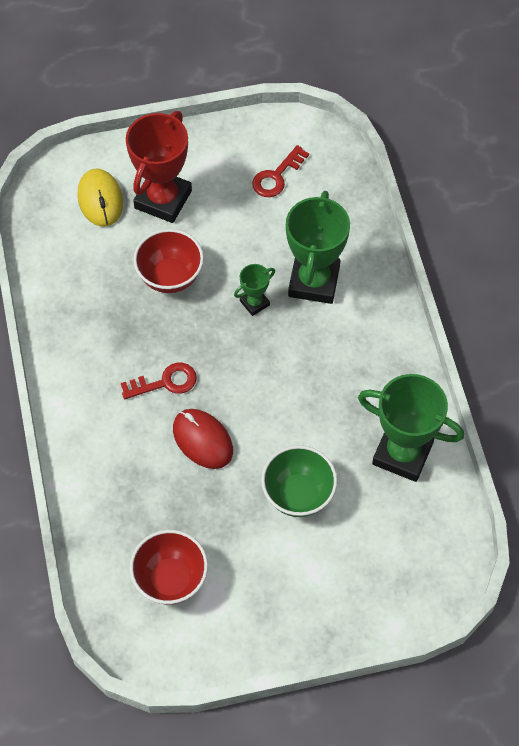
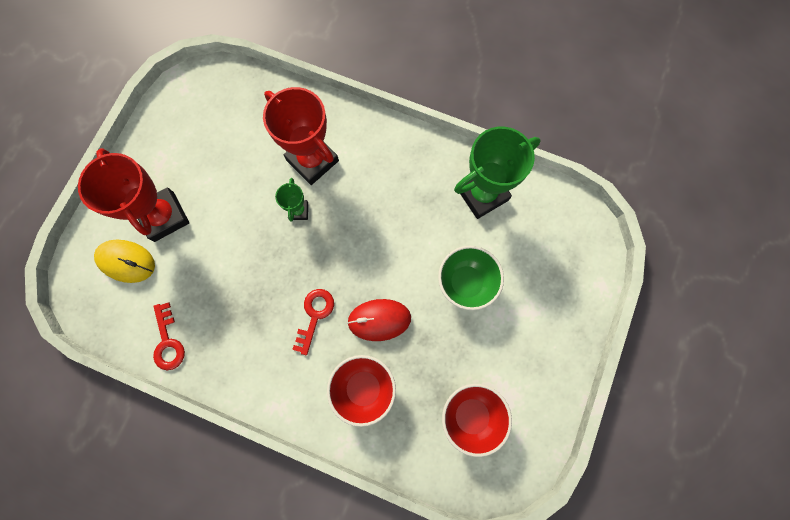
camera: 55 degrees left, 15 degrees up
(170, 277) = (232, 254): red bowl -> red bowl (363, 388)
(276, 176) = (210, 127): red key -> red key (168, 341)
(314, 281) = (312, 160): green trophy -> red trophy

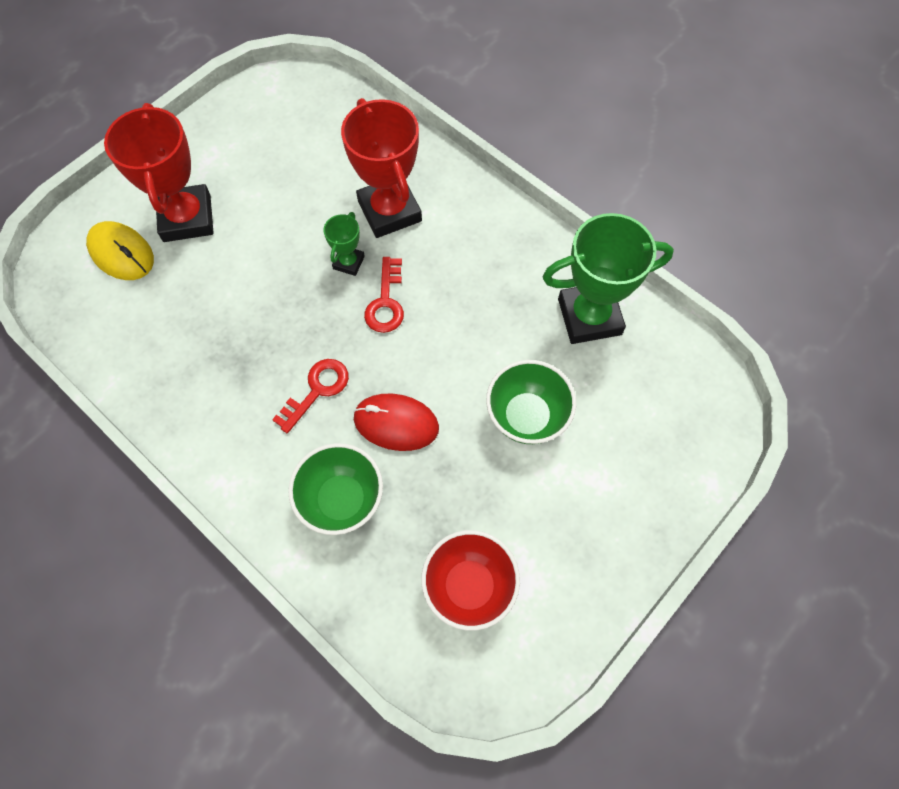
camera: 20 degrees right, 10 degrees down
(168, 341) = (128, 359): red key -> red key (386, 302)
(363, 388) = (342, 499): red bowl -> green bowl

